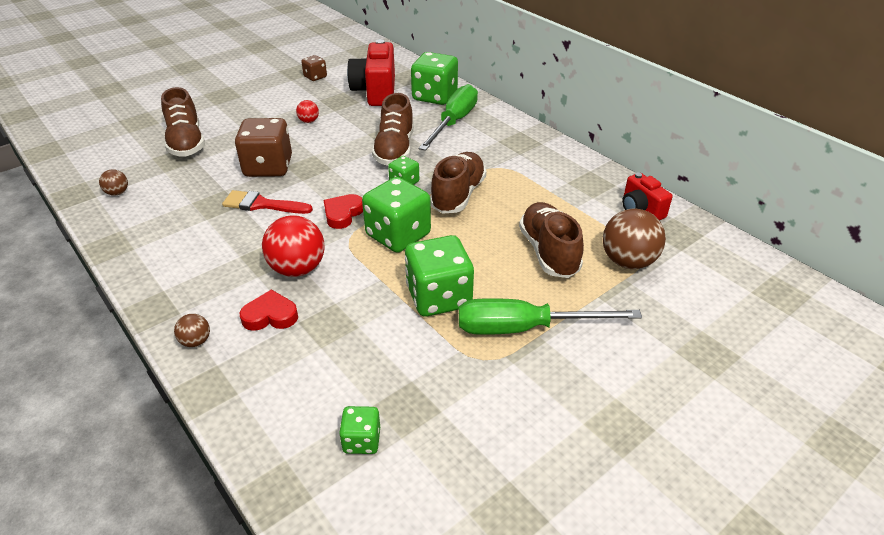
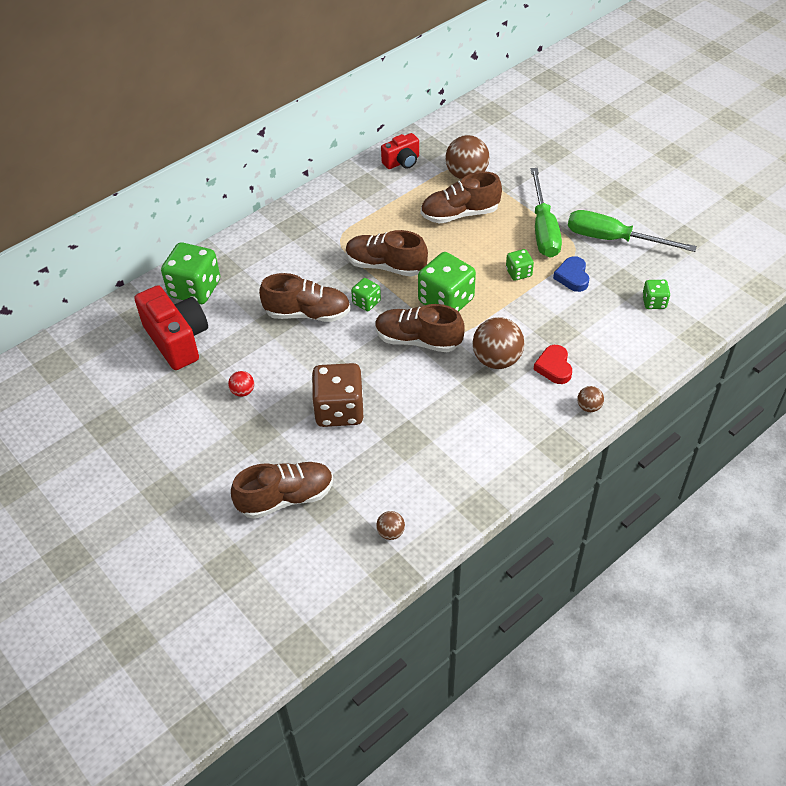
camera: 90 degrees left, 10 degrees up
(262, 204) = (406, 401): red brush -> none
(297, 269) = (496, 359): red ball -> brown ball
(315, 77) = (127, 403): brown dice -> none
(343, 214) = (418, 340): red heart -> brown shoe
(375, 92) = (177, 340): red camera -> red camera turned 120 degrees counterclockwise
(426, 349) = (572, 277): none -> blue heart
(439, 297) = (518, 273): green dice -> green dice, size x0.51
(454, 122) = (254, 272): green screwdriver -> green screwdriver (613, 239)

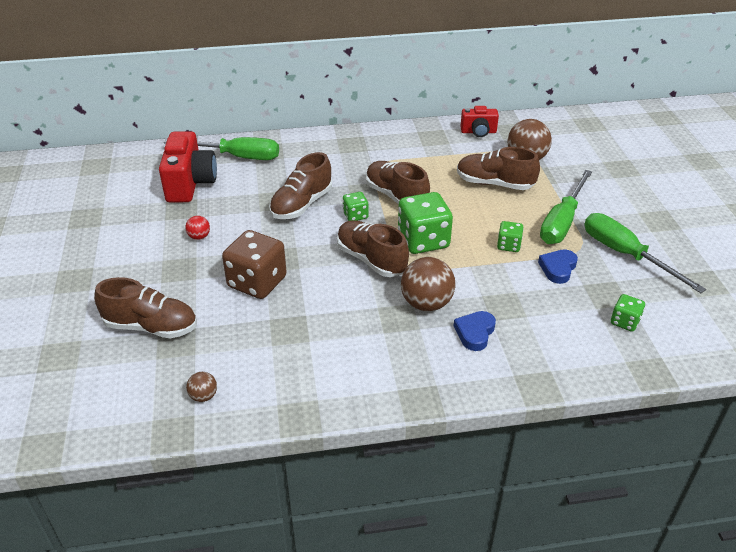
camera: 30 degrees right, 10 degrees down
(195, 289) = (236, 157): green dice -> green screwdriver
(307, 313) = (301, 205): brown shoe -> brown shoe turned 90 degrees clockwise
(554, 367) = (475, 333): red heart -> blue heart
(589, 407) = (479, 381): brown ball -> none

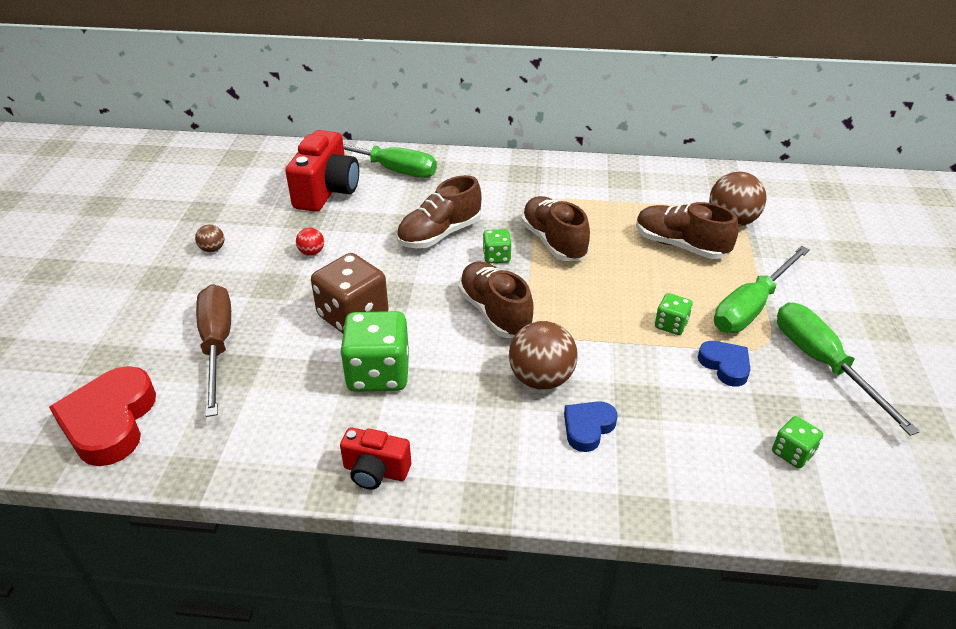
camera: 15 degrees right, 0 degrees up
(85, 405) = (110, 421): none -> red heart
(151, 327) = (217, 345): brown shoe -> brown screwdriver
(203, 396) = (238, 439): brown ball -> brown ball (213, 249)
(423, 241) = (566, 300): green dice -> green dice (378, 373)
(478, 132) = (682, 180): red camera -> red camera (375, 471)
(558, 268) = (725, 365): blue heart -> blue heart turned 105 degrees clockwise

